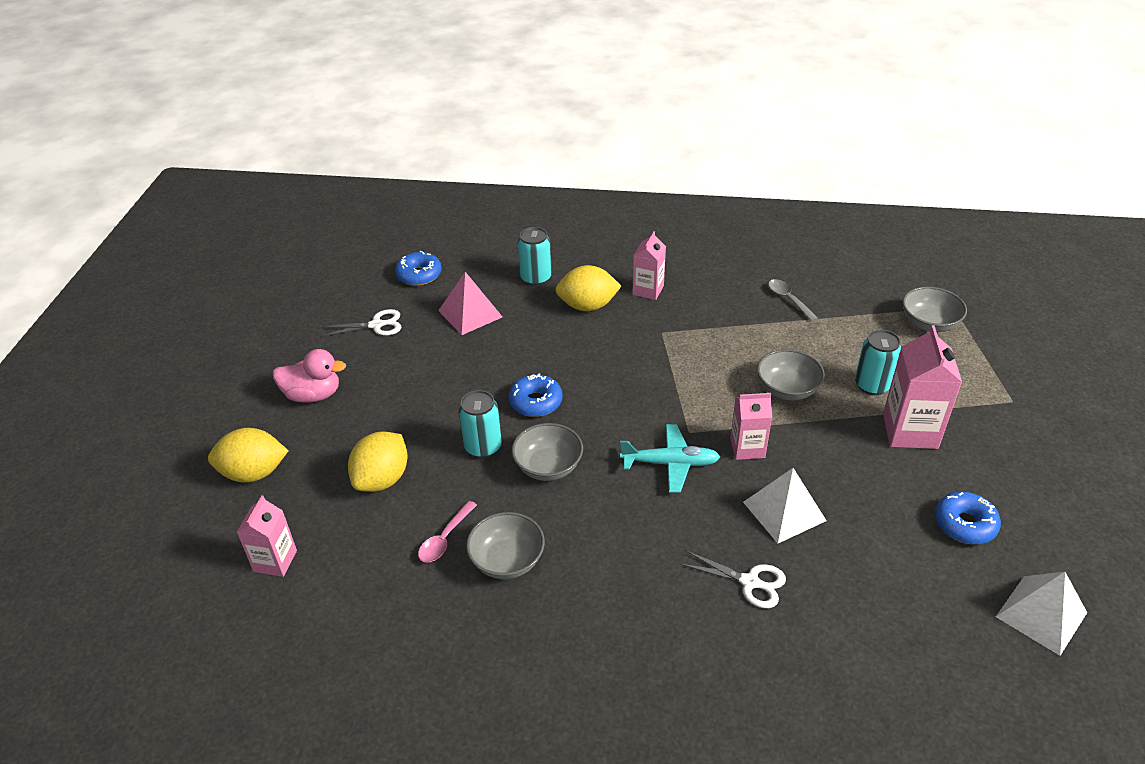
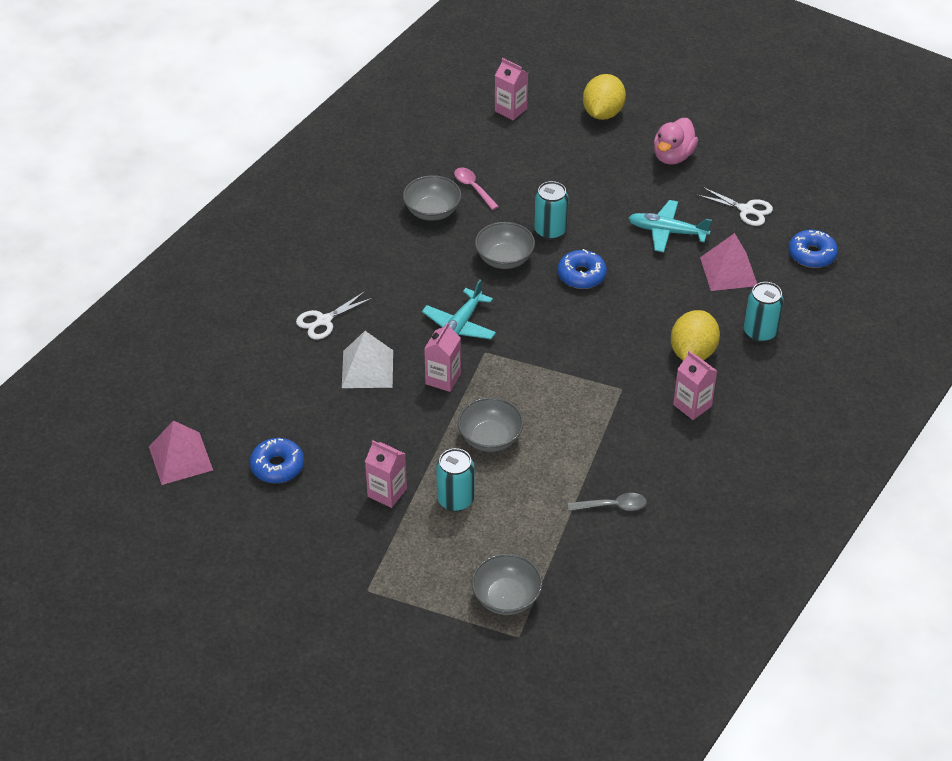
camera: 115 degrees right, 5 degrees up
(377, 325) = (746, 210): white scissors -> white scissors turned 75 degrees counterclockwise
(382, 479) = (552, 172): yellow lemon -> none
(436, 365) = (667, 232): none -> turquoise plane
(910, 431) = (387, 492): pink carton -> pink carton, size x0.63
(1041, 614) = (180, 458): white pyramid -> pink pyramid

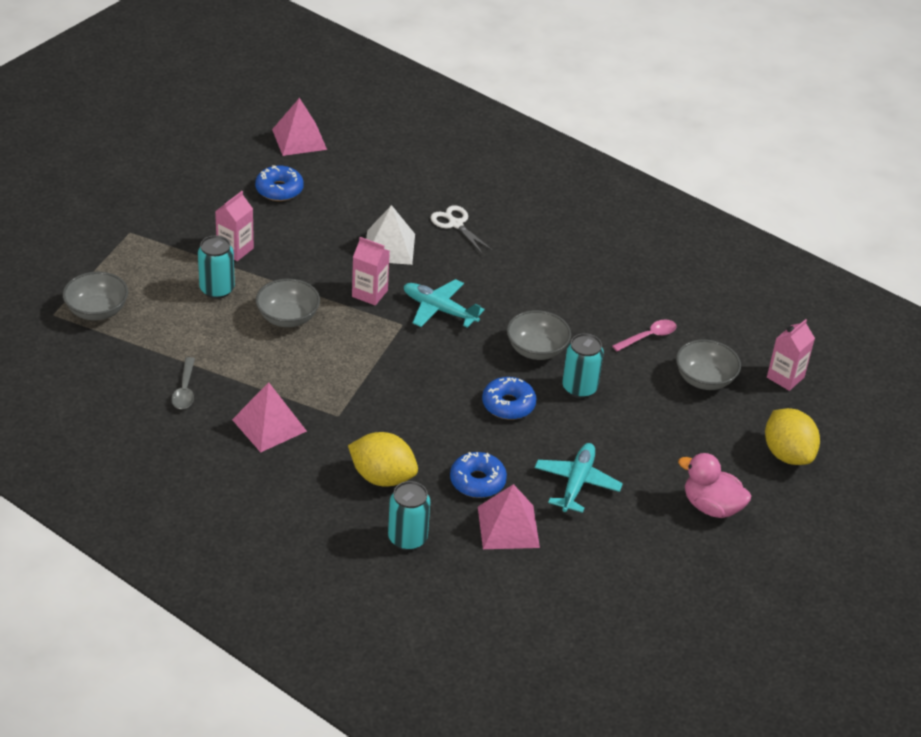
camera: 90 degrees right, 5 degrees down
(432, 211) = (611, 304): grey bowl -> grey bowl (704, 379)
(603, 113) = (787, 454): yellow lemon -> yellow lemon turned 45 degrees clockwise
(646, 436) = (269, 425): none -> pink pyramid
(692, 405) = (305, 466): pink carton -> none
(746, 210) = (614, 560): white scissors -> none
(811, 254) = (533, 609): blue donut -> blue donut (477, 481)

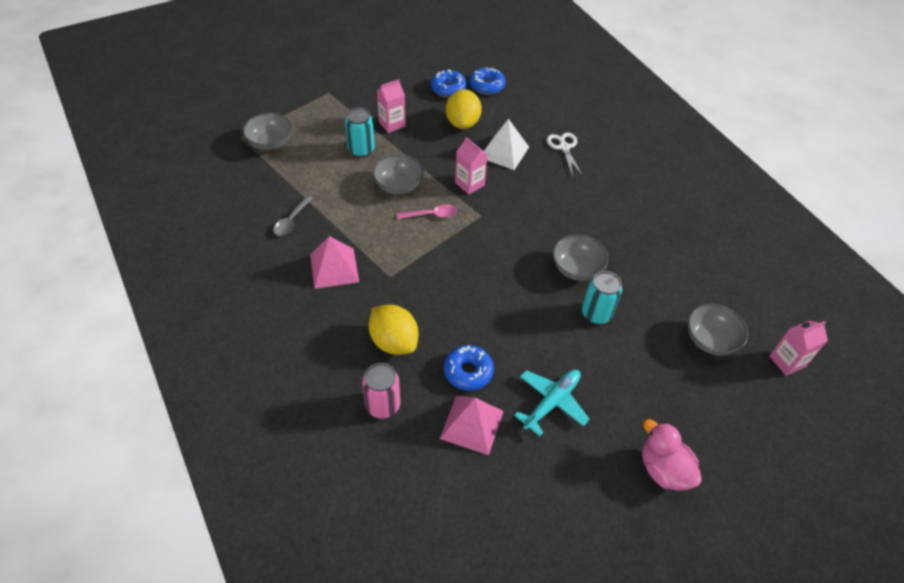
camera: 25 degrees right, 10 degrees up
(299, 139) = (483, 57): pink pyramid -> none
(407, 538) = (383, 405): turquoise can -> pink can
(439, 310) = (515, 212): turquoise plane -> none
(508, 405) = (529, 310): blue donut -> blue donut (487, 86)
(649, 336) = (677, 285): pink spoon -> pink spoon (431, 215)
(787, 454) = (759, 440): yellow lemon -> yellow lemon (462, 123)

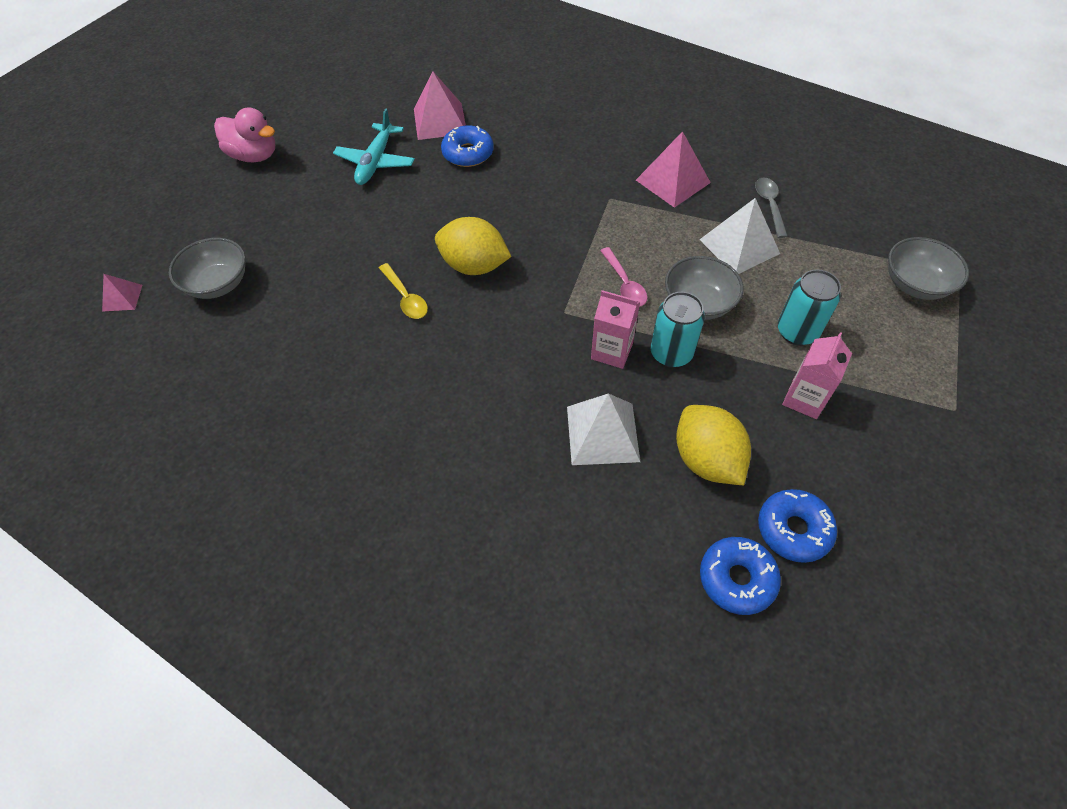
camera: 155 degrees right, 5 degrees up
(340, 205) = (739, 246): none -> white pyramid
(383, 405) = (525, 104): pink can -> none
(394, 341) = (555, 147): yellow lemon -> yellow lemon (474, 266)
(431, 215) = (624, 284): pink spoon -> pink spoon turned 75 degrees counterclockwise
(564, 147) = (515, 494): white scissors -> none
(576, 268) = (406, 298): grey bowl -> yellow spoon
(596, 314) = (361, 256): turquoise can -> turquoise can (671, 353)
(787, 361) = (122, 298): pink carton -> pink pyramid

